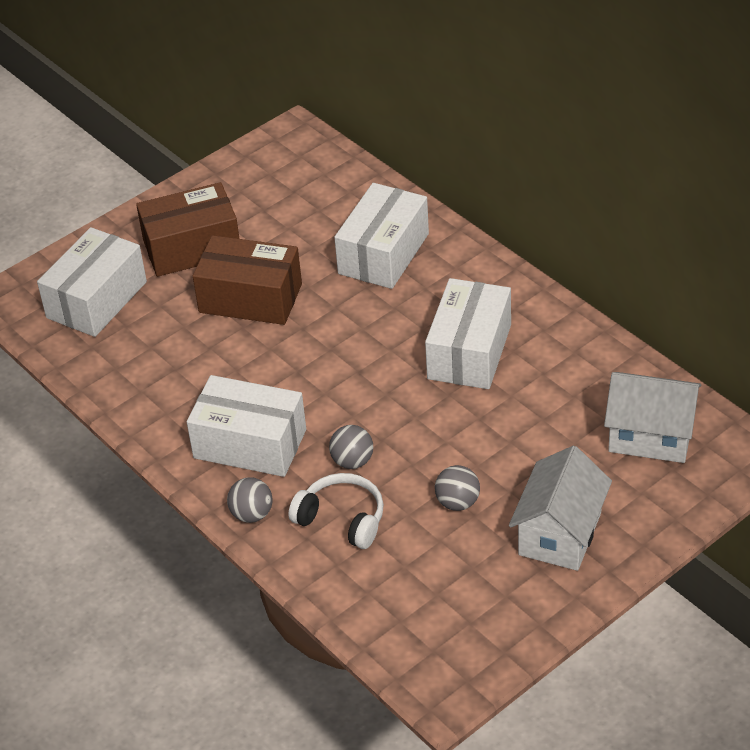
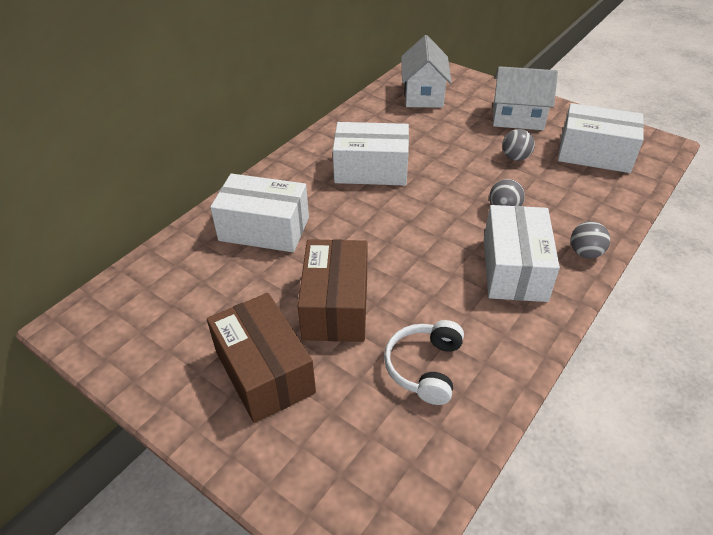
camera: 105 degrees left, 0 degrees up
(97, 300) = (363, 444): white box -> white box (594, 154)
(342, 519) = (561, 205): white headphones -> white headphones (425, 367)

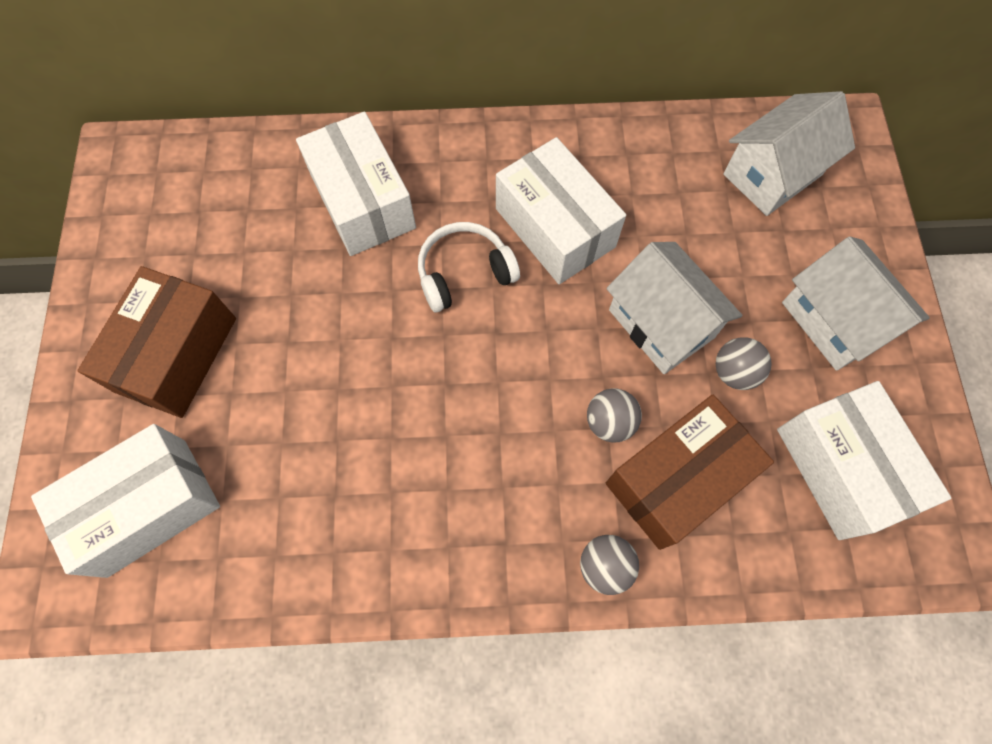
camera: 50 degrees right, 25 degrees up
(336, 306) = (305, 353): brown box -> brown box (677, 479)
(425, 367) = (284, 497): white headphones -> white headphones (464, 273)
(465, 165) = (661, 323): none -> white house
(514, 269) = (506, 498): white box -> white box (147, 507)

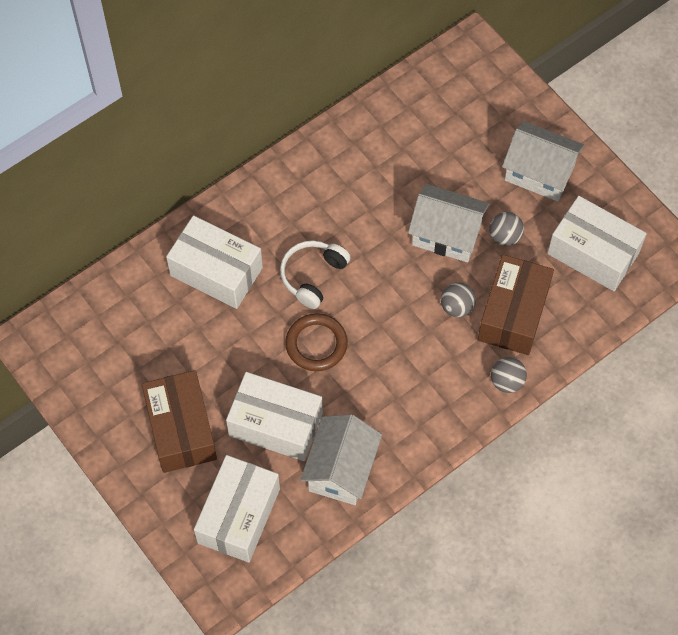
camera: 35 degrees left, 5 degrees down
(405, 356) = (316, 344): none -> brown ring
(555, 228) = (345, 216): white box -> white box (275, 424)
(772, 174) = (449, 104): white house -> white house (341, 470)

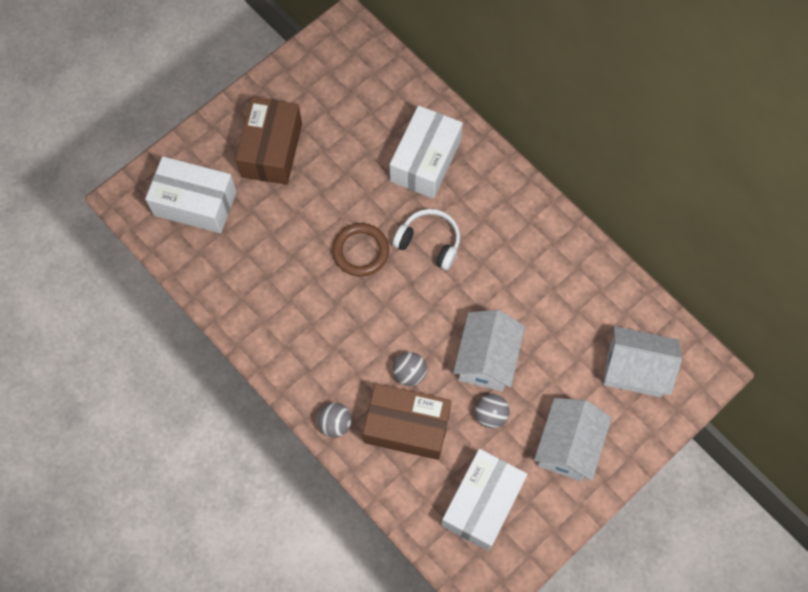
camera: 85 degrees right, 5 degrees up
(181, 429) = (272, 150): brown box -> brown box turned 60 degrees counterclockwise
(275, 424) = (280, 224): white box -> none
(341, 470) = (240, 282): white house -> white house (635, 370)

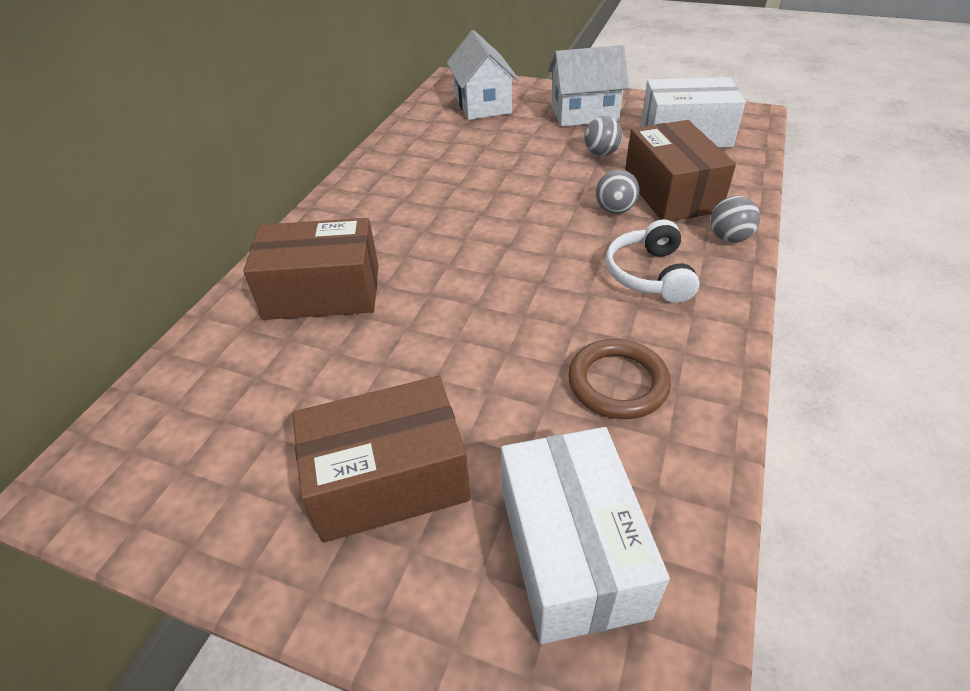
camera: 115 degrees left, 25 degrees down
(360, 251) = (499, 300): brown ring -> brown ring (617, 383)
(425, 161) = (323, 292): white box -> brown box
(429, 242) = (443, 249): white headphones -> white headphones (650, 274)
(486, 359) = (548, 171): white house -> none

